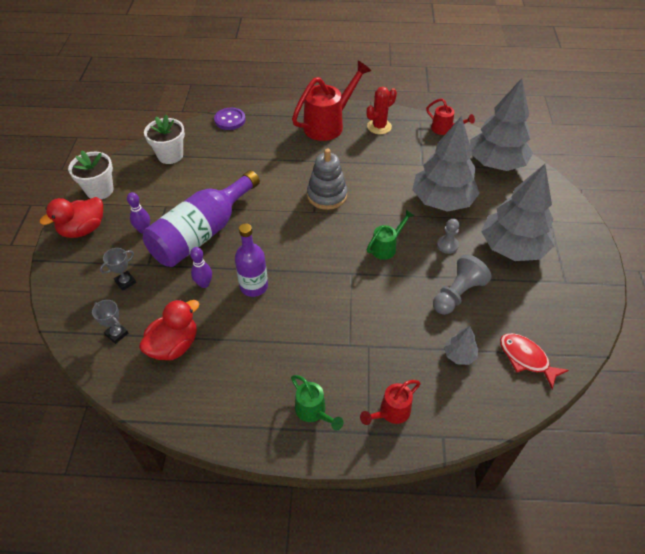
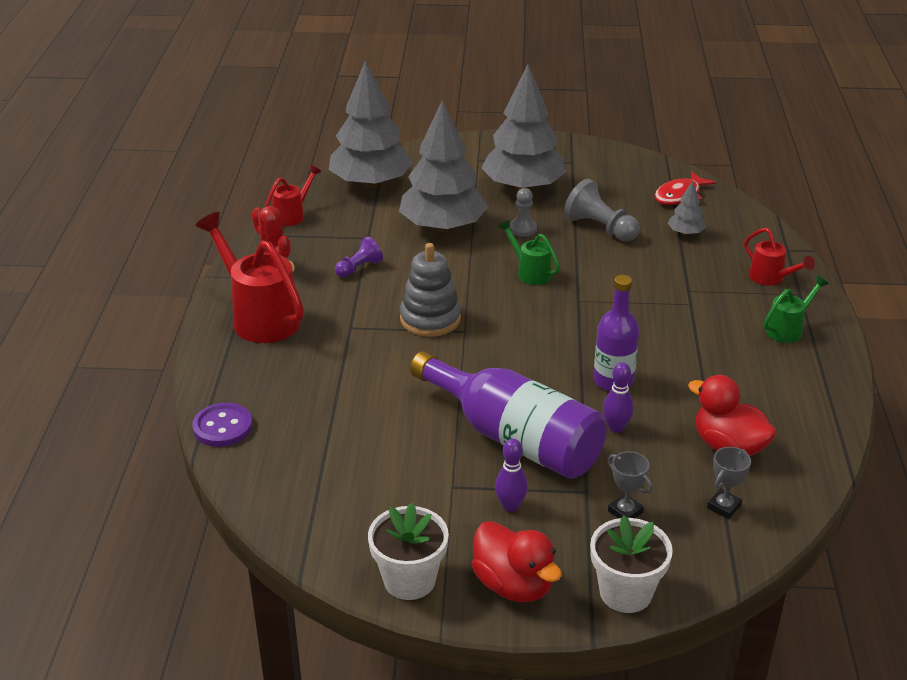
camera: 90 degrees left, 15 degrees down
(170, 155) = (316, 495): white flower pot -> white flower pot (625, 592)
(384, 162) = (359, 268): none -> purple pawn

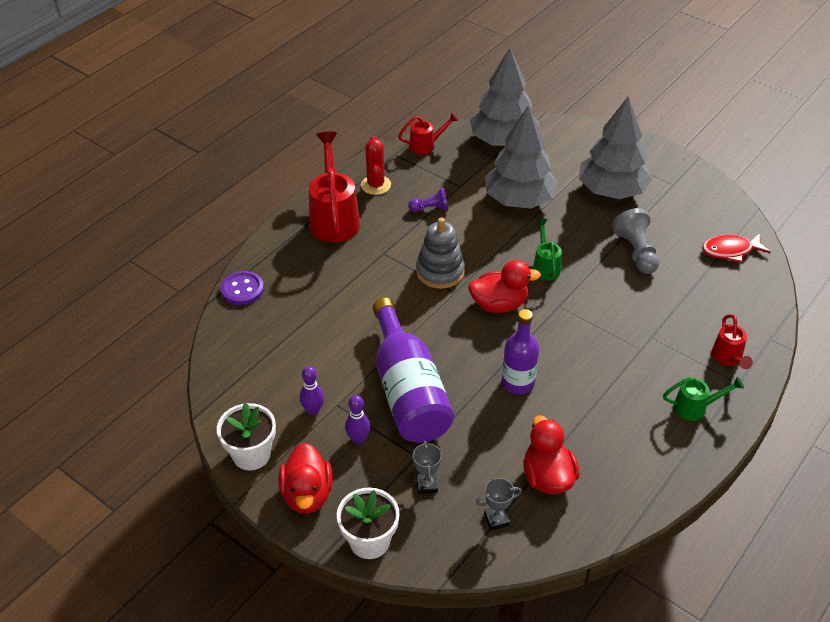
camera: 35 degrees right, 10 degrees up
(521, 322) = (499, 304): none -> red duck
(523, 229) = (576, 227): grey pawn -> none
(616, 427) = (483, 420): purple bowling pin -> purple bowling pin (313, 410)
(685, 233) = (700, 286): grey tree -> none

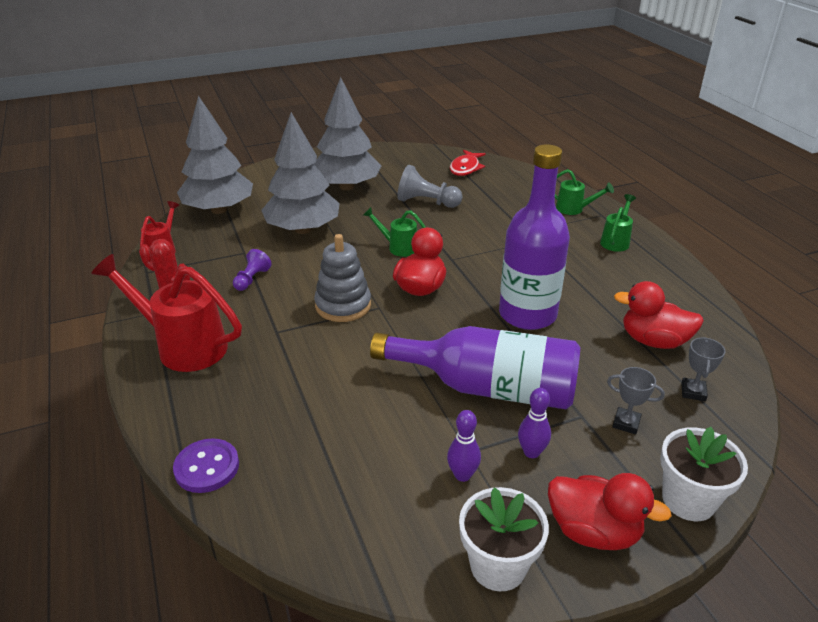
camera: 60 degrees left, 10 degrees down
(518, 383) = (527, 314): purple bottle -> purple bottle, size x1.64
(728, 358) = (574, 209): red watering can -> green watering can

